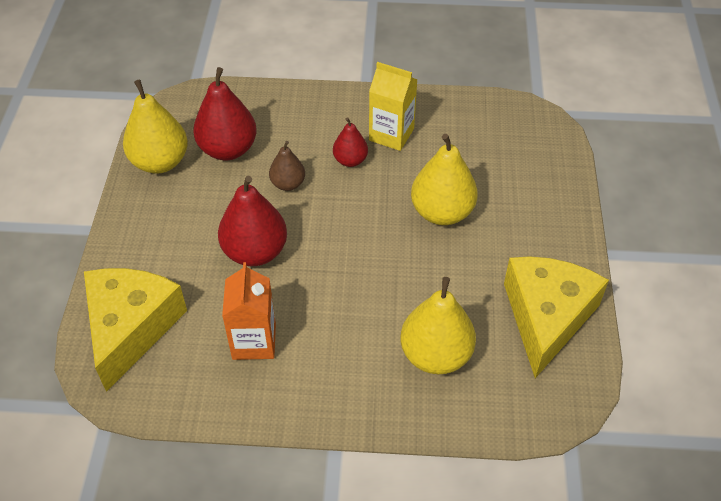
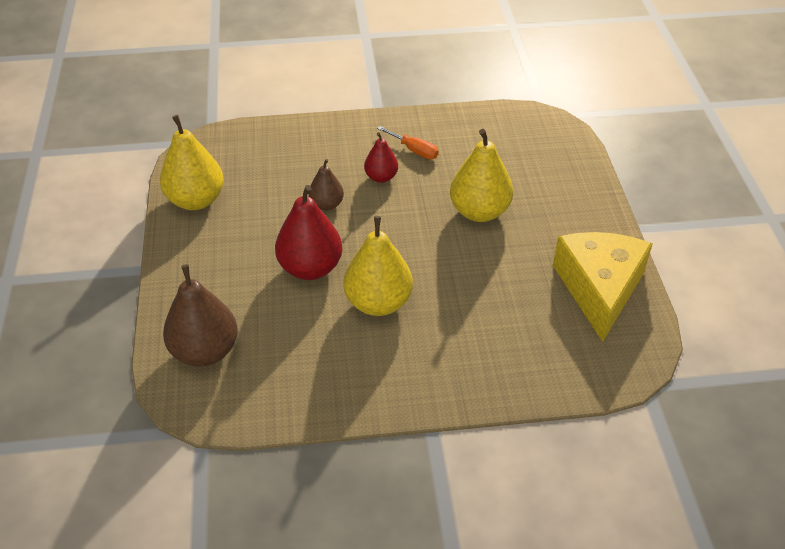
camera: 10 degrees left, 5 degrees down
(131, 328) = (205, 351): yellow cheese -> brown pear
(228, 149) = (260, 181): red pear -> none
(254, 341) = (330, 347): orange carton -> none
(391, 134) = (414, 150): yellow carton -> orange screwdriver
(435, 355) = (506, 335): yellow pear -> yellow pear (378, 303)

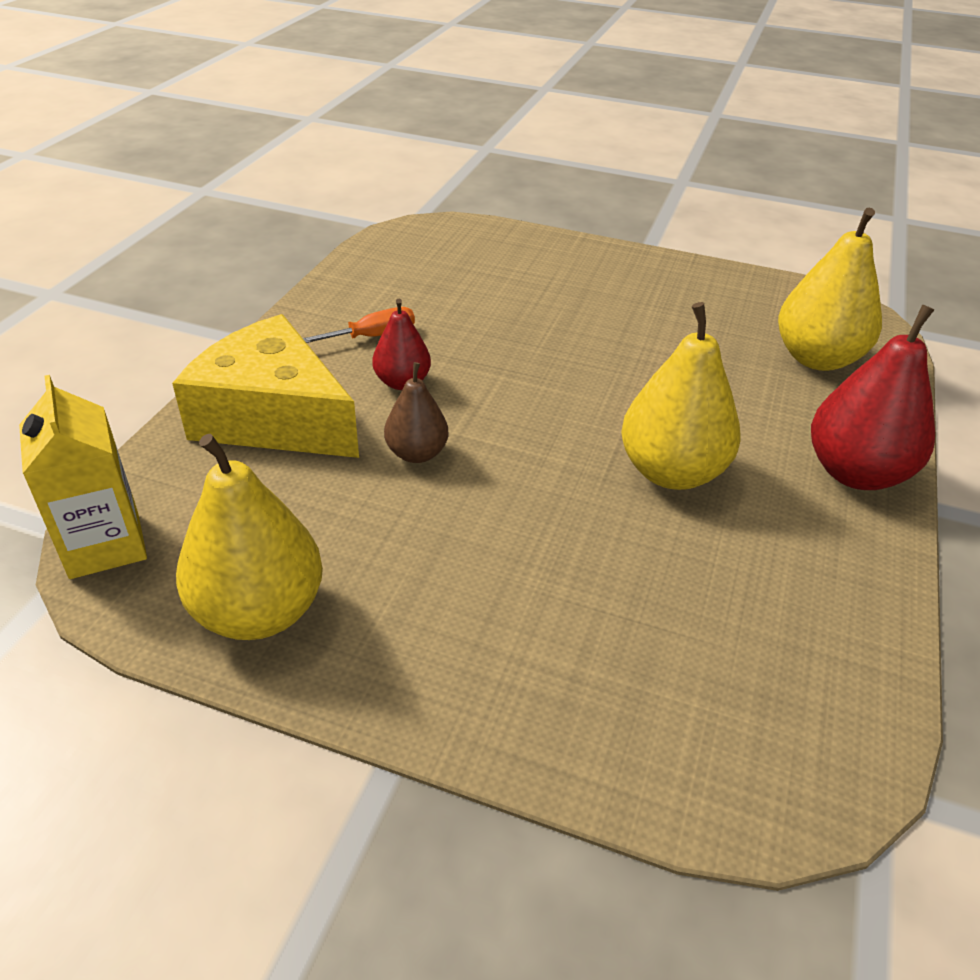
camera: 65 degrees left, 5 degrees down
(205, 351) = (689, 721): brown pear -> none
(207, 142) = (105, 545): none -> yellow carton
(310, 268) = (553, 517): red pear -> red pear (855, 473)
(479, 211) = (544, 329): yellow pear -> yellow pear (817, 358)
(599, 288) = (736, 299): yellow cheese -> yellow cheese (273, 417)

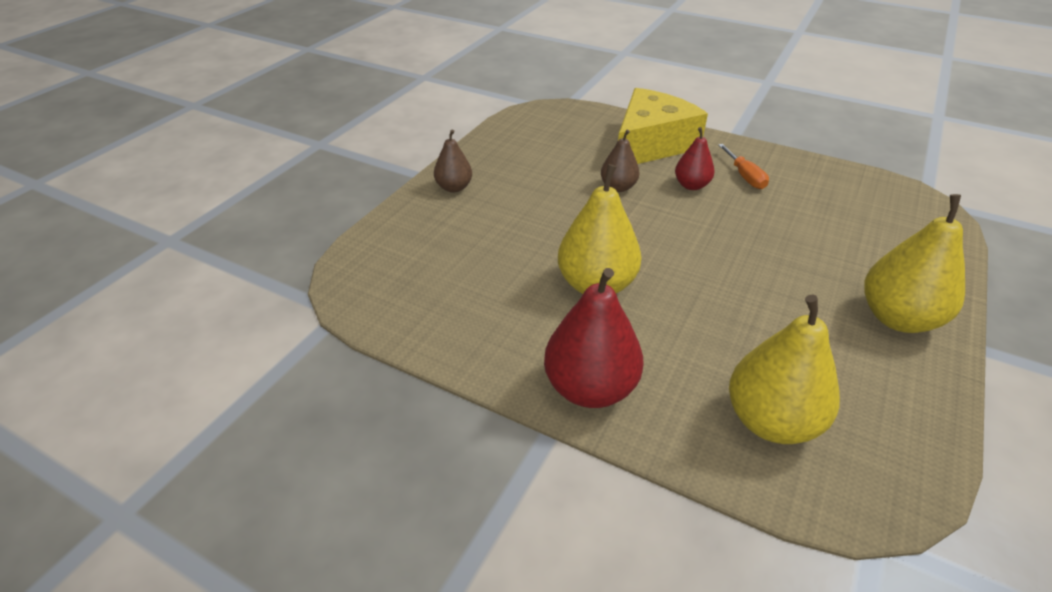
camera: 100 degrees right, 0 degrees up
(105, 545) = (555, 109): yellow carton -> none
(259, 612) = (507, 143): yellow pear -> yellow pear (898, 318)
(449, 679) = (454, 187): none -> brown pear

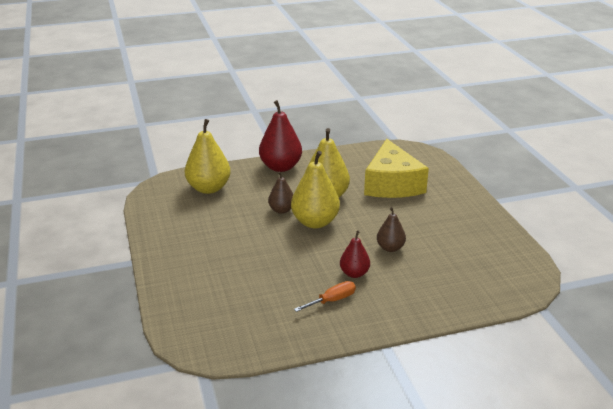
camera: 135 degrees right, 10 degrees down
(454, 187) = (462, 201): brown pear -> brown pear (281, 210)
(651, 144) = (421, 293): yellow cheese -> yellow cheese (392, 184)
(745, 176) = (332, 300): orange screwdriver -> orange screwdriver turned 120 degrees clockwise
(898, 318) = (180, 252): yellow pear -> yellow pear (315, 222)

